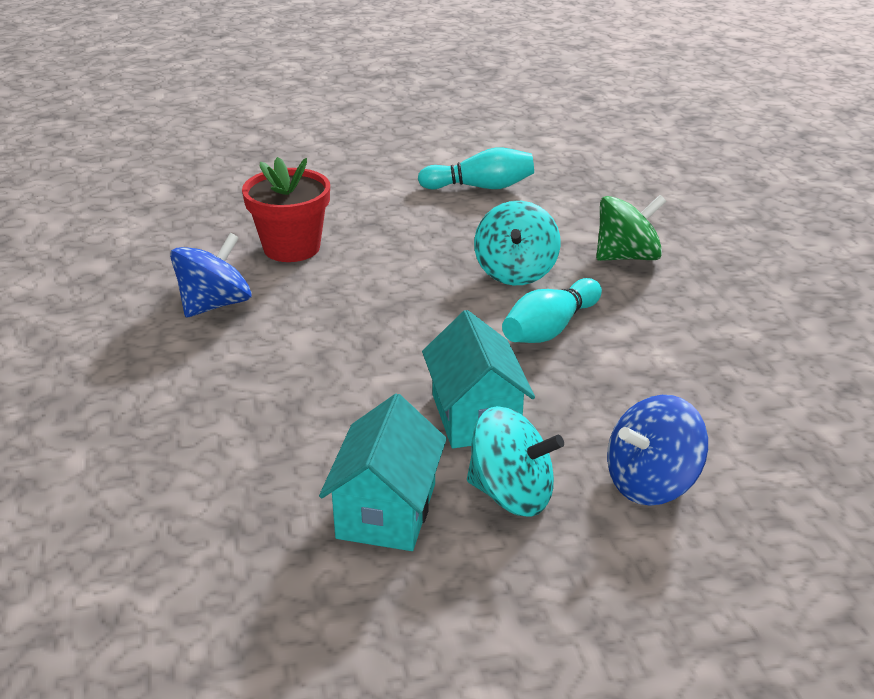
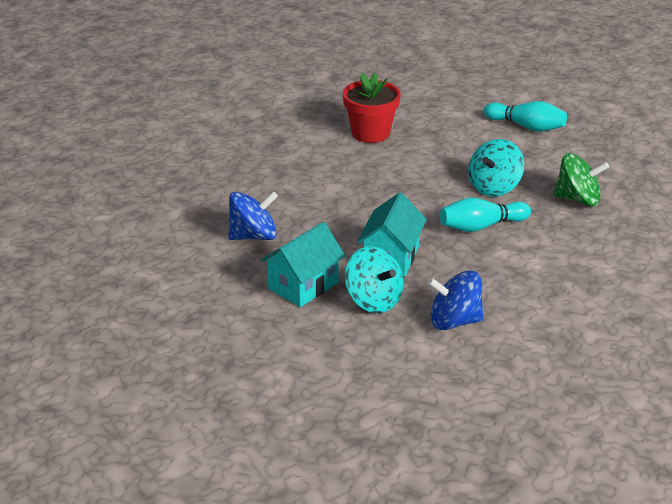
camera: 30 degrees right, 0 degrees up
(215, 304) = (300, 154): blue spinning top -> blue spinning top (253, 236)

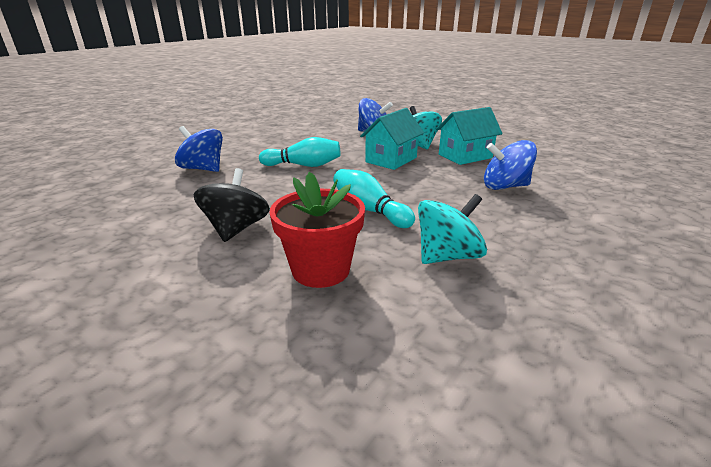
camera: 160 degrees left, 5 degrees down
(456, 147) = (236, 229): none -> black spinning top
(494, 187) = (255, 187): turquoise spinning top -> turquoise spinning top (447, 256)
(526, 127) = (119, 237): turquoise bowling pin -> turquoise bowling pin (369, 210)
(578, 199) = (203, 169): green spinning top -> blue spinning top

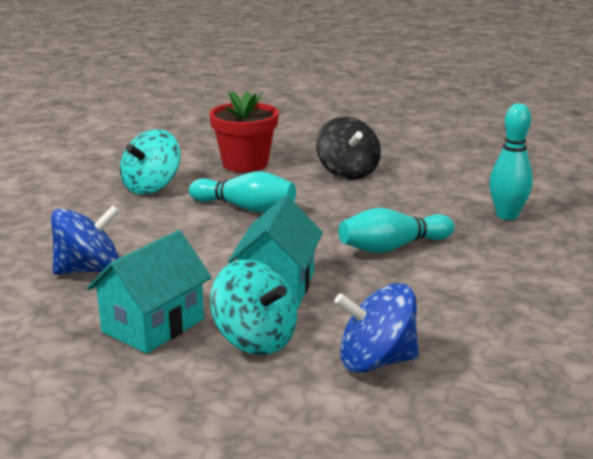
camera: 155 degrees right, 5 degrees down
(203, 169) = (507, 215): blue spinning top -> turquoise bowling pin

